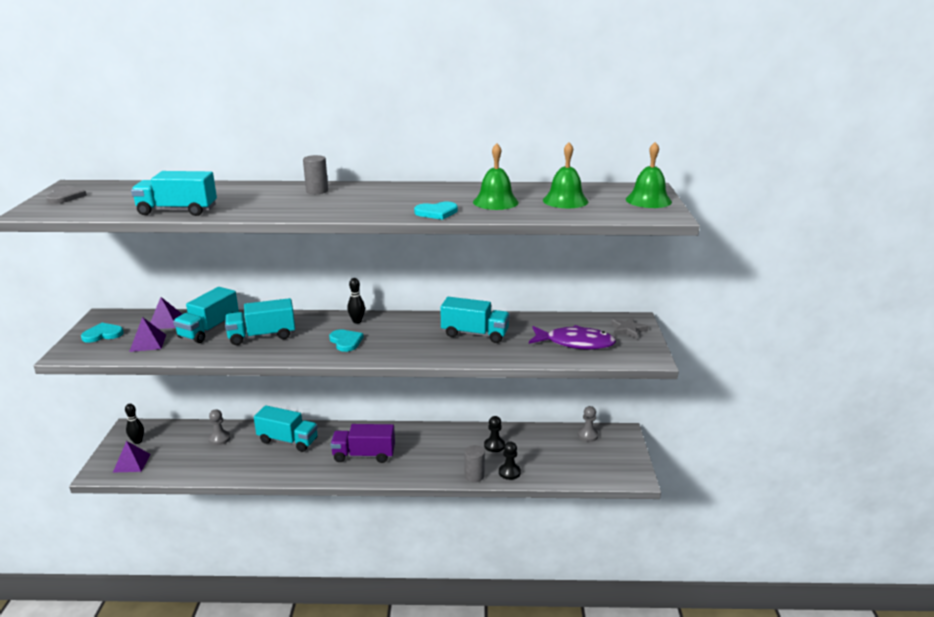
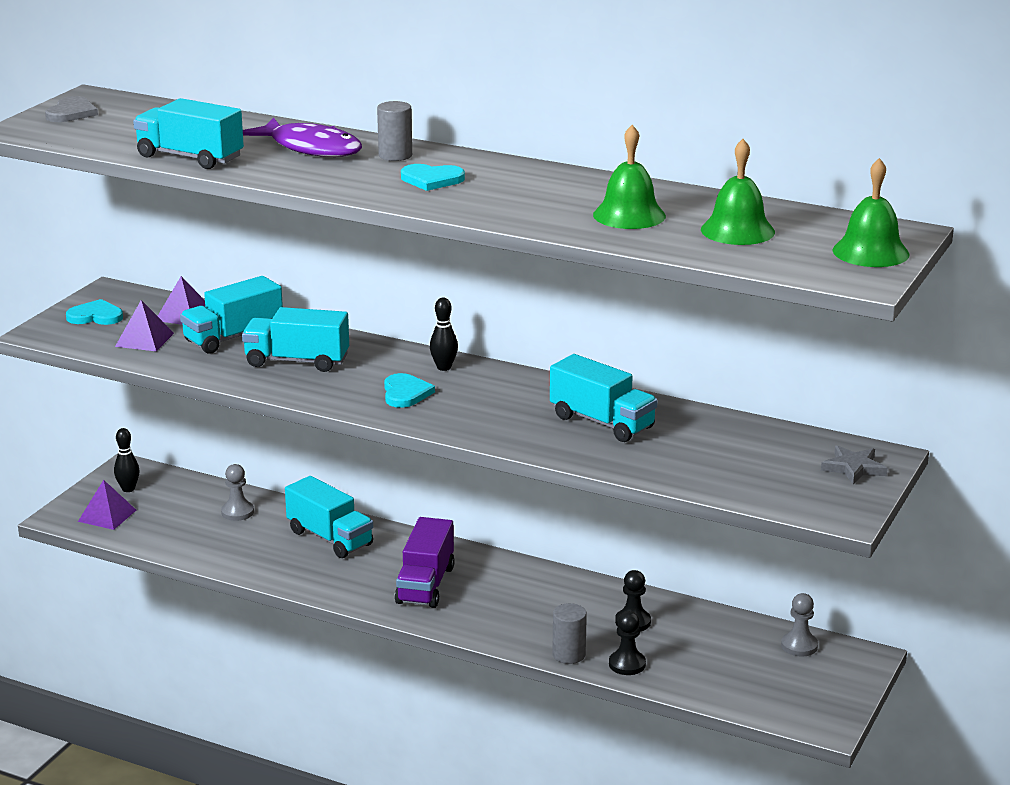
camera: 25 degrees right, 0 degrees up
(364, 455) = (425, 585): purple truck -> purple truck turned 105 degrees counterclockwise
(436, 212) = (525, 217): turquoise heart -> turquoise heart (431, 179)
(575, 343) = (746, 469): purple fish -> purple fish (311, 148)

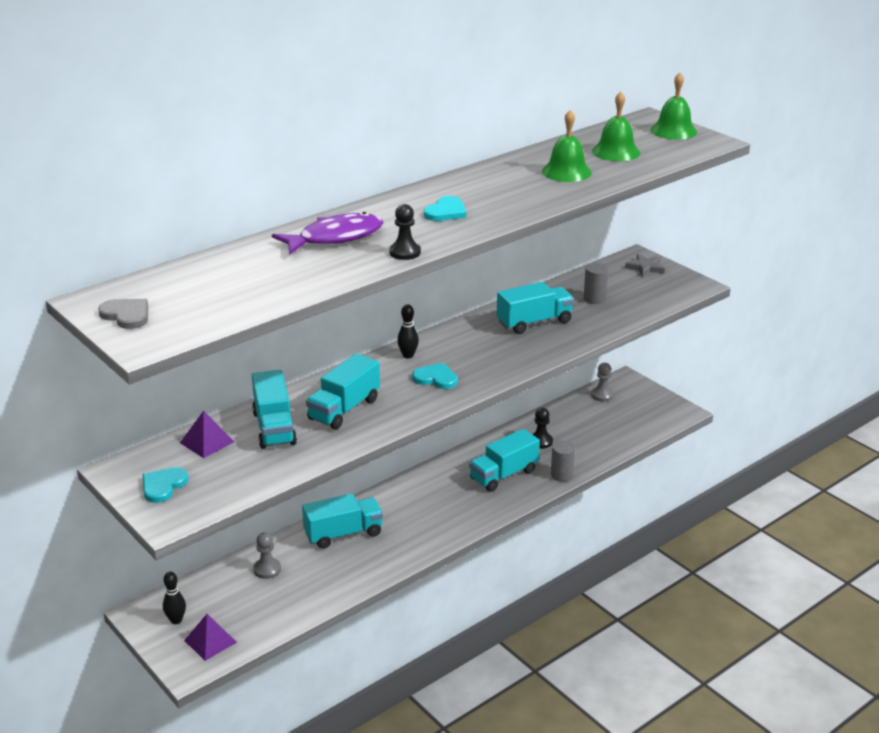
camera: 65 degrees left, 5 degrees up
(144, 339) = (237, 469): purple pyramid -> none
(190, 157) = (305, 283): turquoise truck -> turquoise truck (504, 475)
(395, 155) = (383, 214): grey cylinder -> grey cylinder (594, 298)
(425, 585) = (439, 508): purple truck -> none
(627, 664) = (585, 457): black pawn -> black pawn (405, 252)

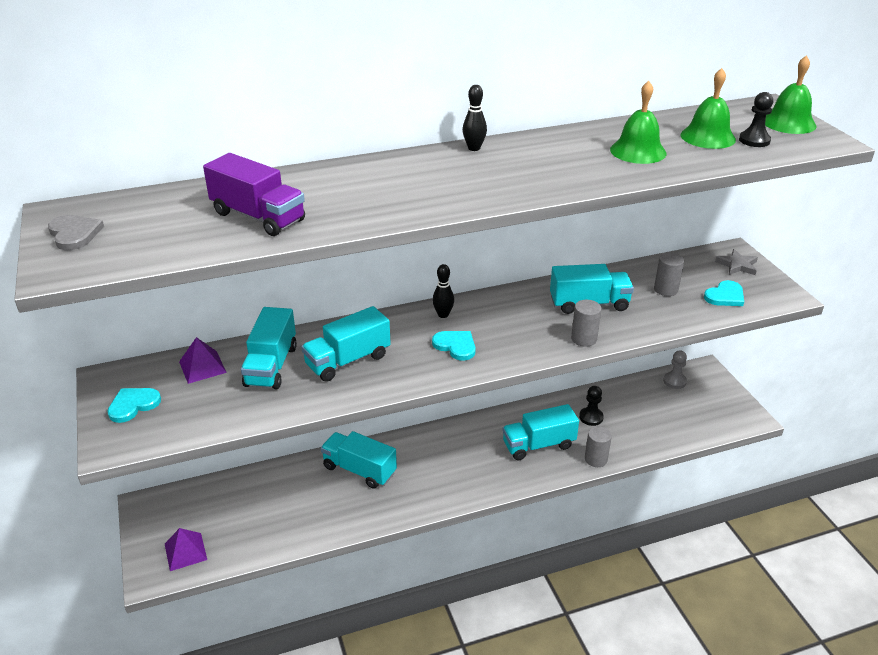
camera: 20 degrees right, 5 degrees up
(176, 620) = (170, 520): black bowling pin -> black bowling pin (474, 148)
(267, 569) = (274, 489): grey pawn -> none
(283, 274) = (258, 217): none -> purple truck
(335, 238) = (342, 185): purple fish -> none
(343, 534) = (359, 470): turquoise truck -> turquoise truck turned 150 degrees counterclockwise
(405, 252) = (399, 214): black pawn -> black pawn (754, 140)
(446, 212) = (476, 175): turquoise heart -> turquoise heart (725, 296)
(545, 351) = (584, 339): none -> grey cylinder

